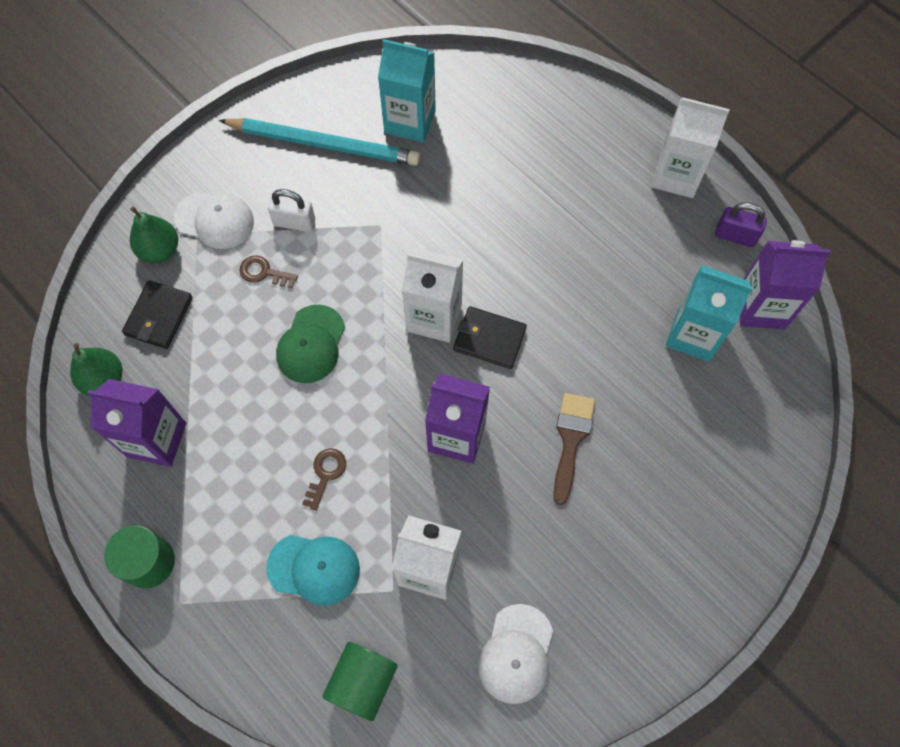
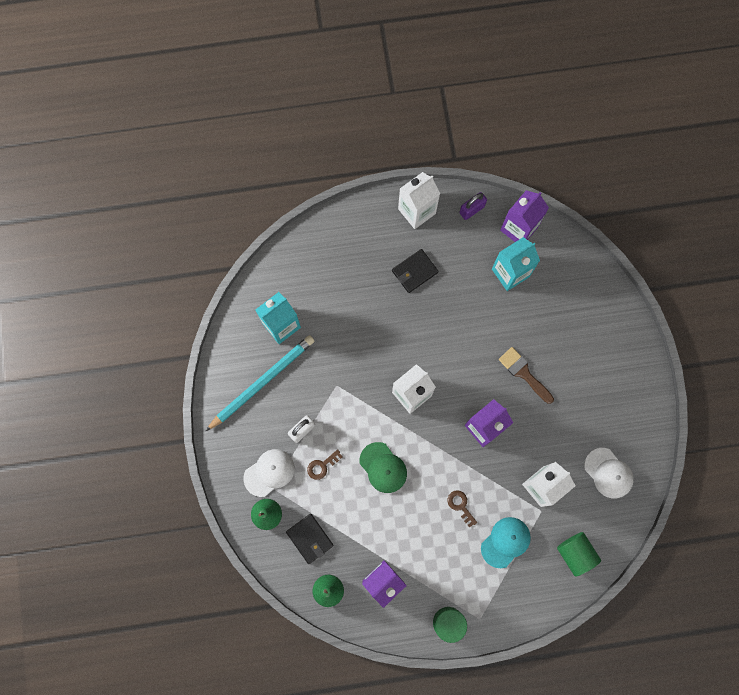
camera: 55 degrees left, 10 degrees up
(489, 339) = (443, 374): black wallet -> black wallet (414, 271)

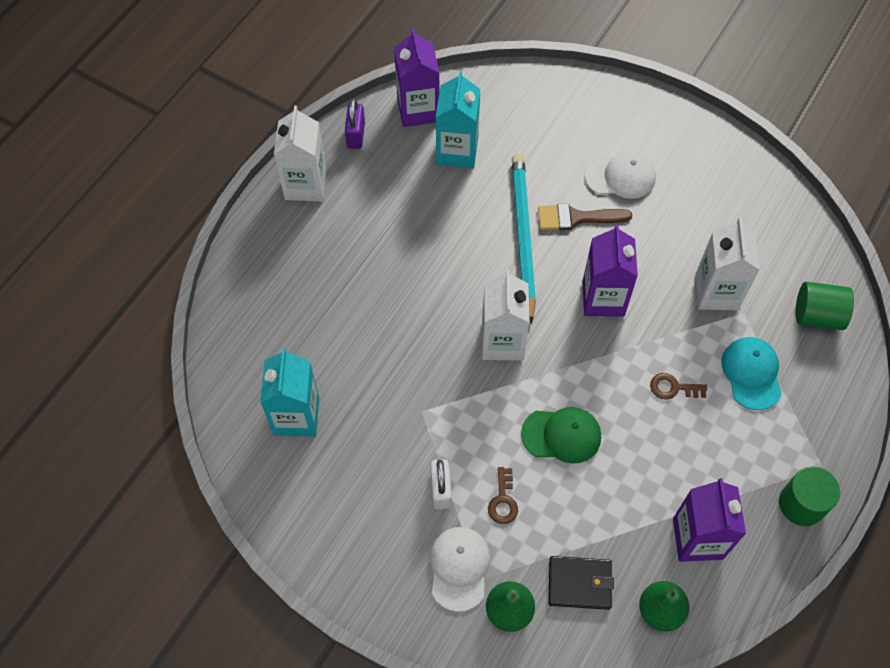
camera: 50 degrees left, 15 degrees down
(262, 382) = (343, 490): turquoise pencil -> turquoise pencil (522, 236)
(414, 271) = (369, 236): black wallet -> none
(608, 473) = (752, 221): white cap -> white cap (620, 176)

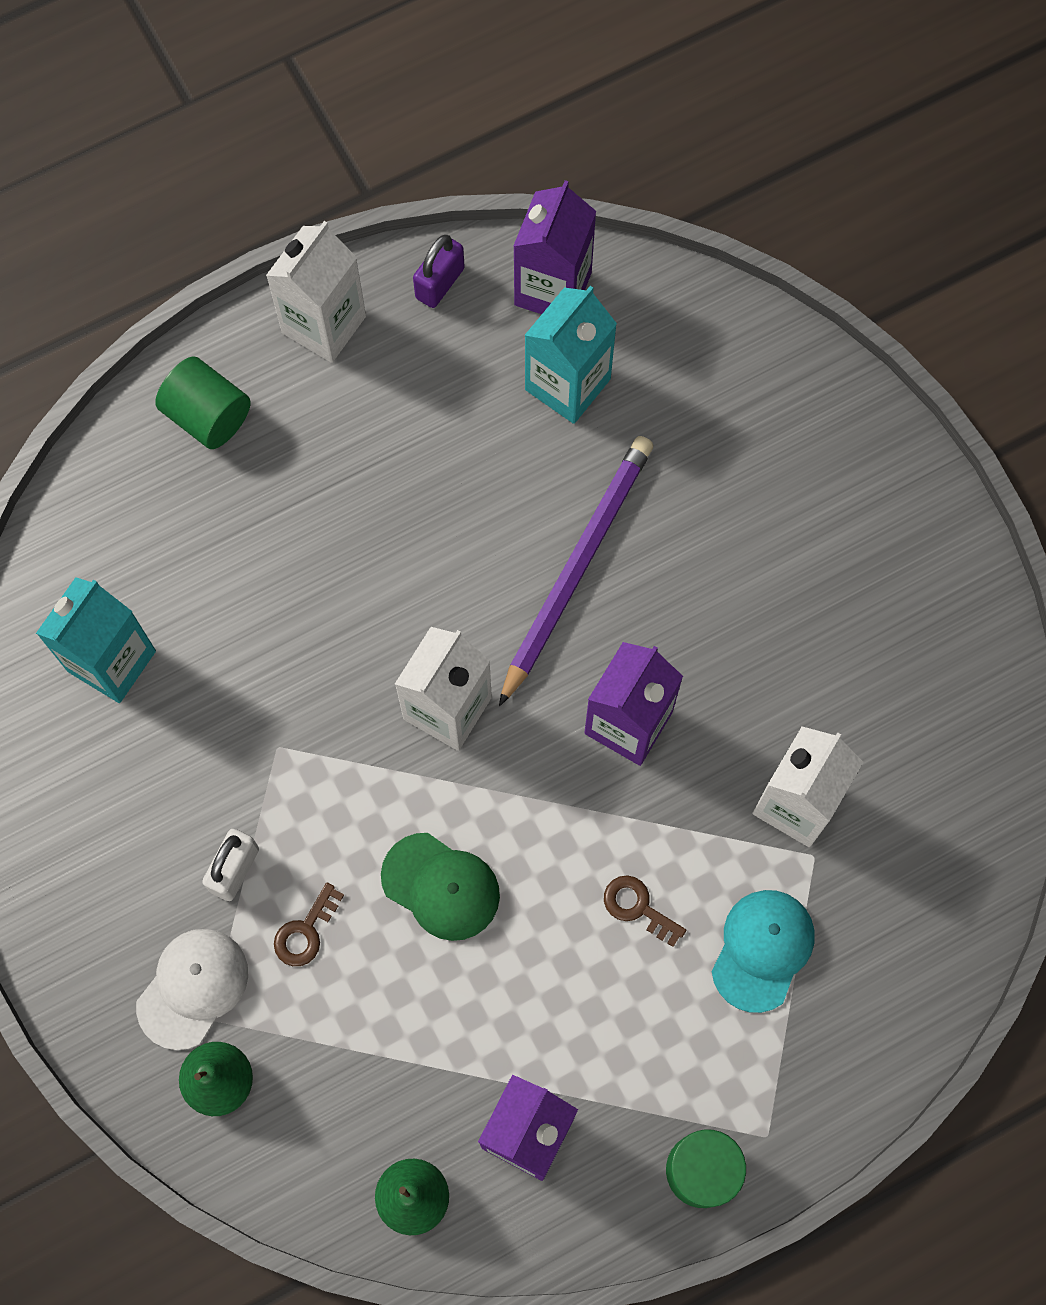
camera: 30 degrees right, 10 degrees up
(522, 236) = (576, 567): turquoise pencil -> purple pencil
(576, 218) = (671, 580): brown brush -> none
(579, 583) = (333, 1099): black wallet -> none
(620, 176) = (778, 550): white cap -> none
(817, 315) = (919, 919): green cylinder -> green cylinder (208, 416)

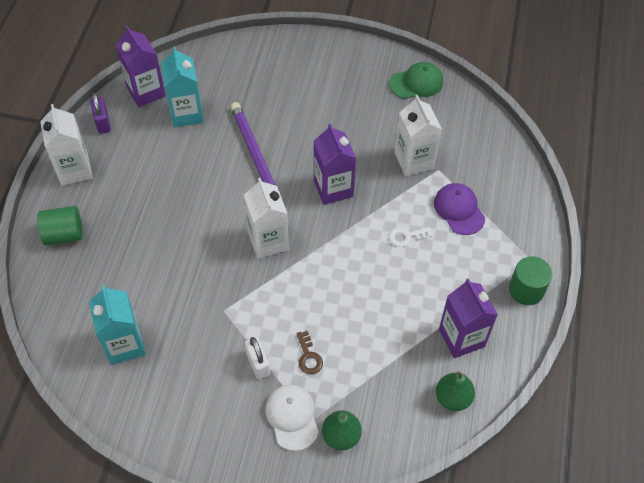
camera: 50 degrees left, 15 degrees down
(441, 886) = (336, 295): green cap -> green cap (416, 83)
(638, 907) = (406, 236): brown key -> white key
(762, 950) = (459, 210): turquoise cap -> purple cap

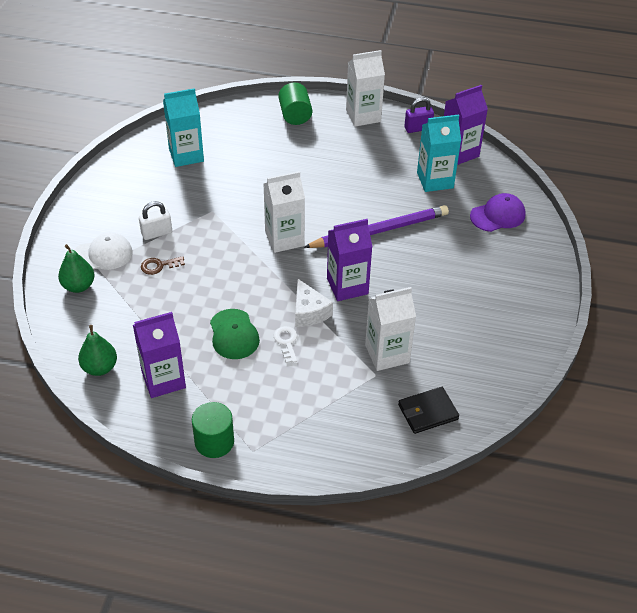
camera: 90 degrees right, 10 degrees down
(368, 219) = (309, 312): none -> white cheese
(416, 83) = (503, 363): green cap -> green cap (234, 334)
(459, 210) = (320, 389): purple cap -> purple cap (498, 215)
(473, 135) = (428, 412): none -> black wallet

